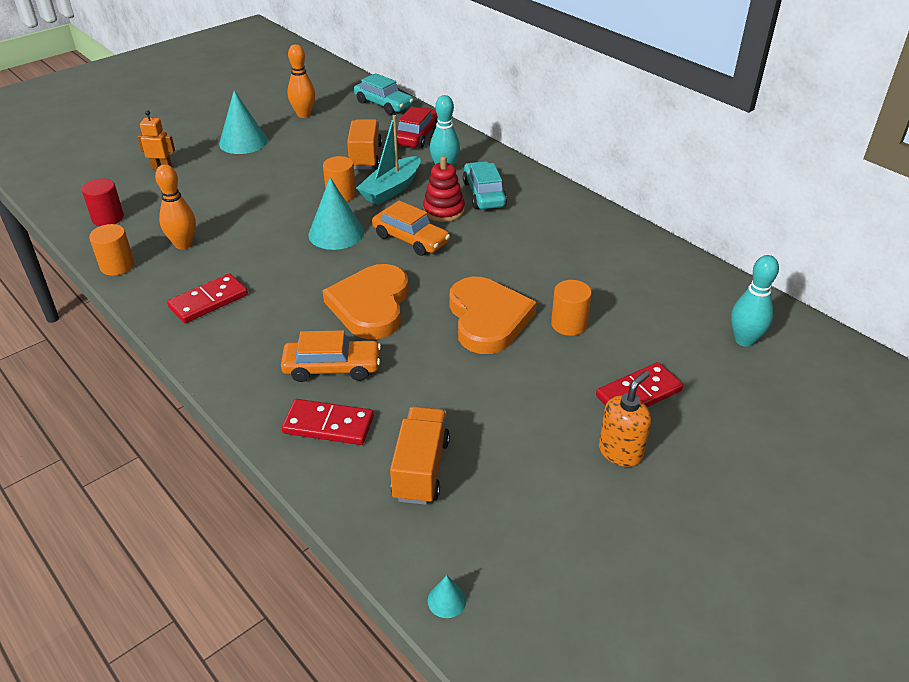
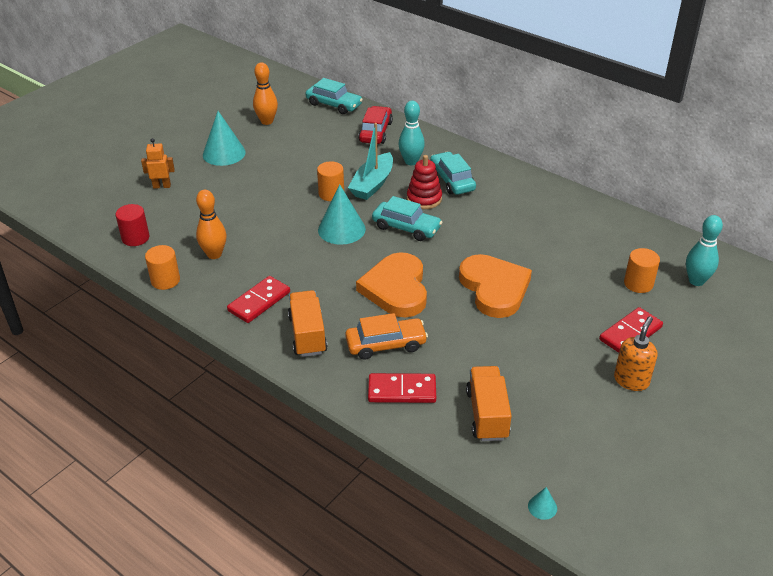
camera: 10 degrees left, 0 degrees up
(365, 157) = (338, 157): orange truck -> orange truck (307, 335)
(410, 239) = (406, 227): orange car -> turquoise car
(569, 324) = (559, 285): orange cylinder -> orange cylinder (638, 283)

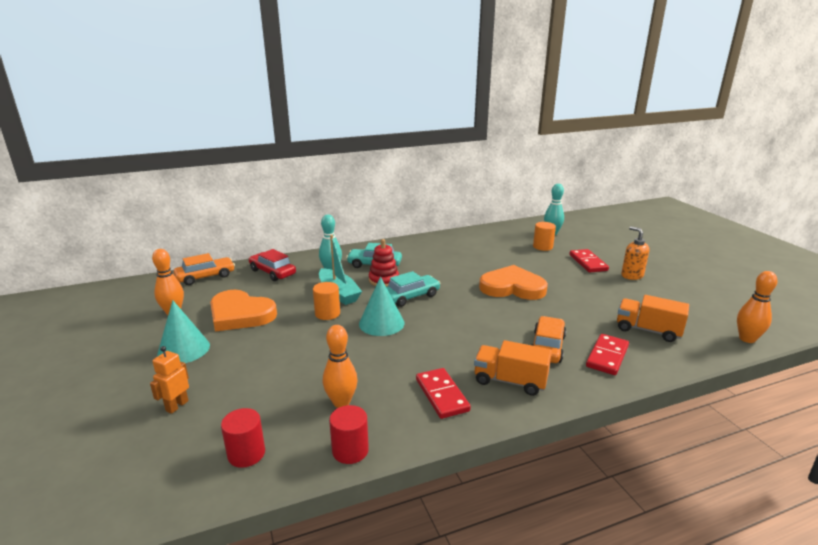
camera: 60 degrees left, 15 degrees down
(165, 280) = (350, 450): orange cylinder -> red cylinder
(334, 105) = (205, 277): turquoise car -> orange car
(396, 289) = (482, 322): orange heart -> orange heart (240, 314)
(542, 507) = (747, 339): turquoise cone -> orange bowling pin

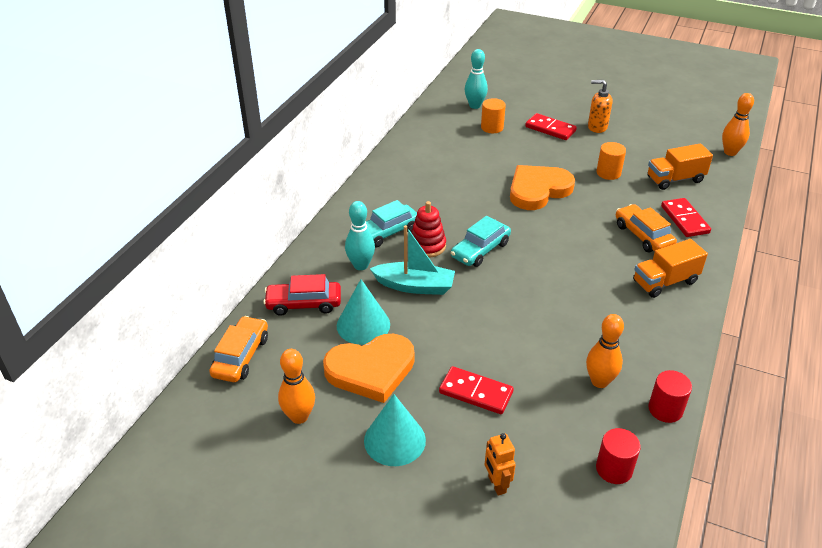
camera: 45 degrees left, 15 degrees up
(327, 313) = (446, 314): orange cylinder -> orange cylinder (608, 173)
(381, 323) = (505, 293): turquoise cone -> turquoise cone (363, 325)
(410, 296) = (480, 250): turquoise car -> turquoise car turned 150 degrees counterclockwise
(442, 395) = (646, 324): red domino -> red domino (476, 392)

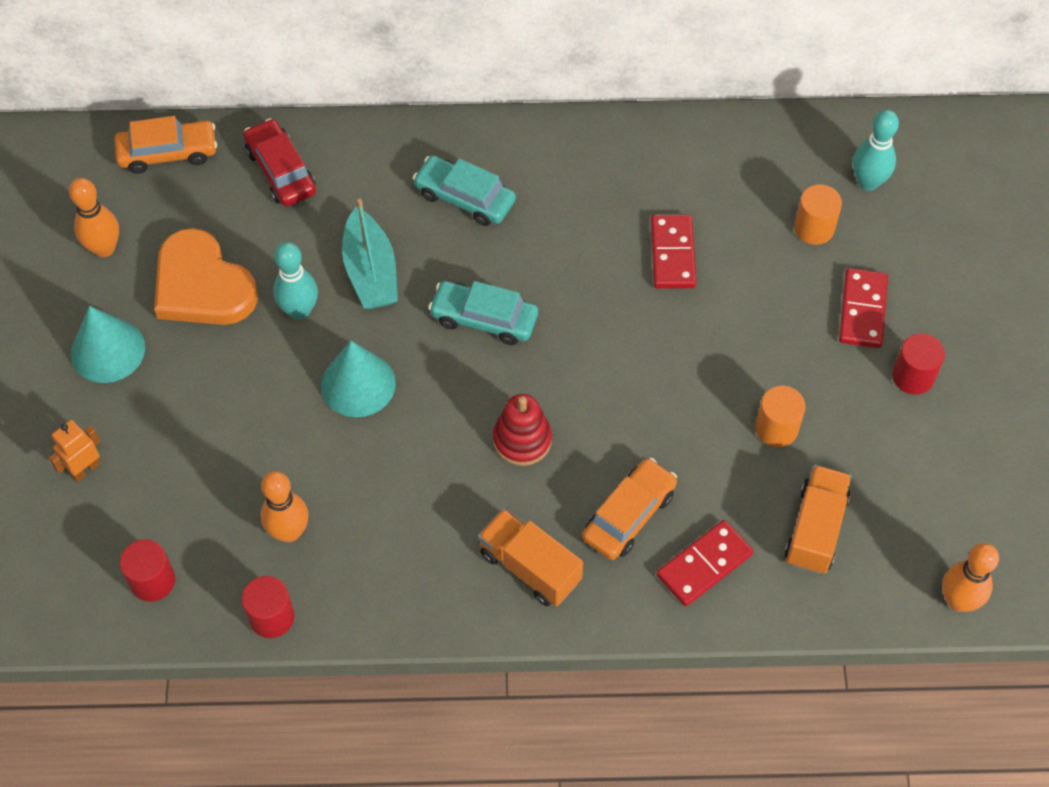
camera: 65 degrees right, 20 degrees up
(360, 265) = (381, 197): turquoise bowling pin -> turquoise bowling pin (299, 310)
(363, 325) = (273, 246): turquoise cone -> turquoise cone (358, 384)
(427, 246) = (460, 254): red stacking toy -> red stacking toy (522, 440)
(476, 392) = (212, 404): red domino -> red domino (673, 254)
(538, 190) = (671, 345): orange heart -> none
(597, 127) = (913, 376): orange soap dispenser -> red cylinder
(675, 179) = (815, 529): orange truck -> orange truck turned 60 degrees clockwise

